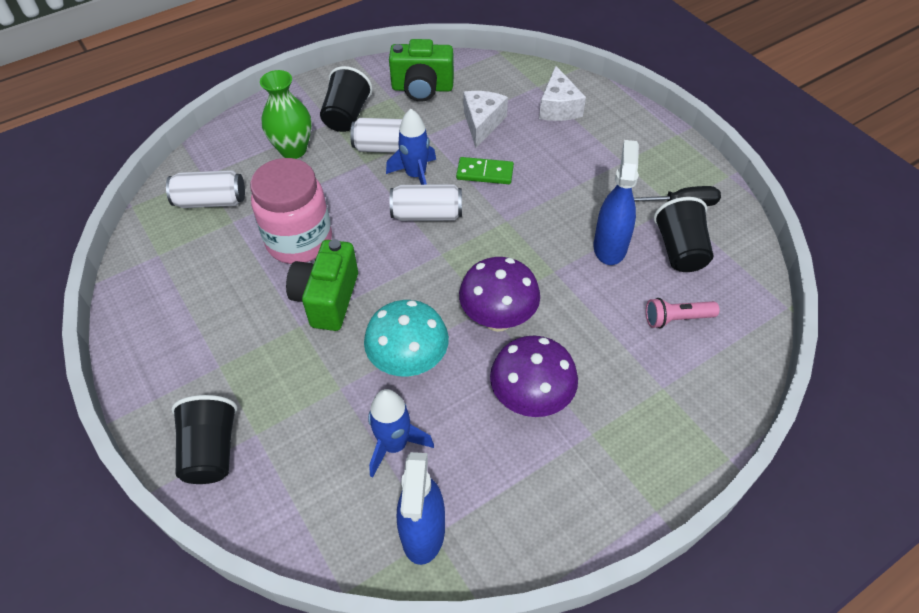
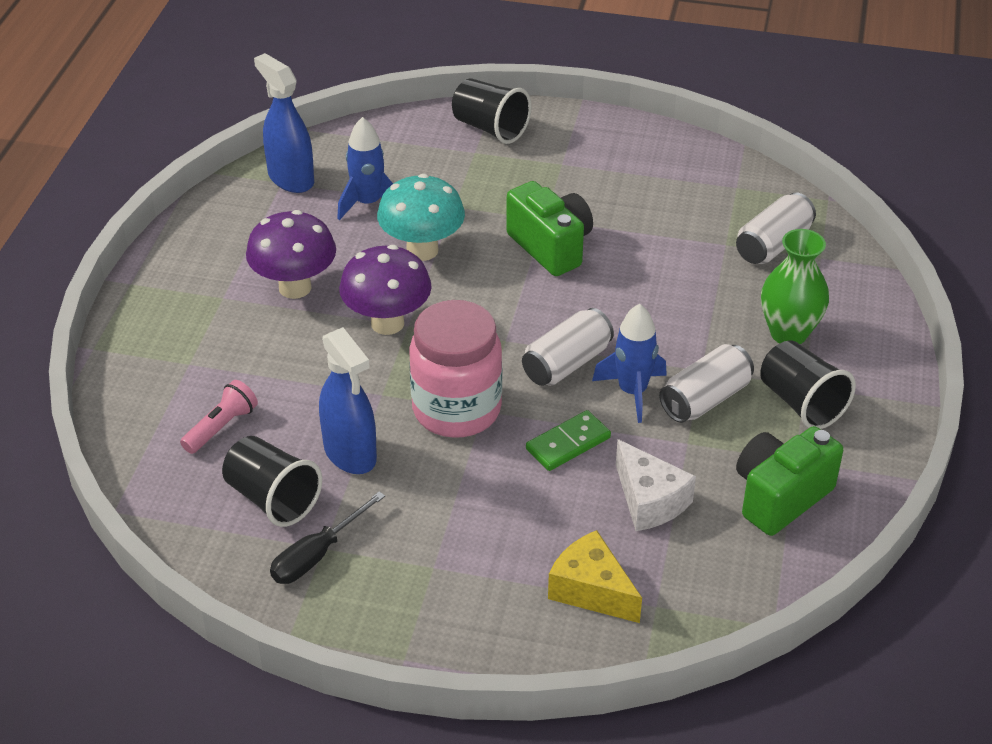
camera: 135 degrees right, 10 degrees down
(299, 241) = (643, 268): pink jar -> pink jar (456, 409)
(558, 107) = (591, 590): white cheese -> yellow cheese

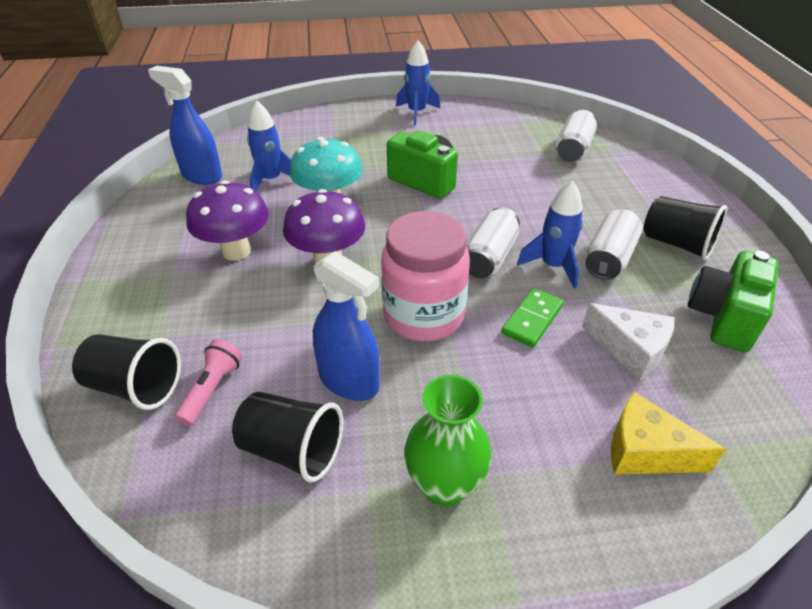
camera: 20 degrees left, 0 degrees up
(317, 555) = (365, 500): black screwdriver -> none
(490, 128) = (338, 119): black cup -> black cup (136, 386)
(600, 139) = (417, 113): none -> blue rocket
(788, 333) = (628, 200): green vase -> green vase (444, 485)

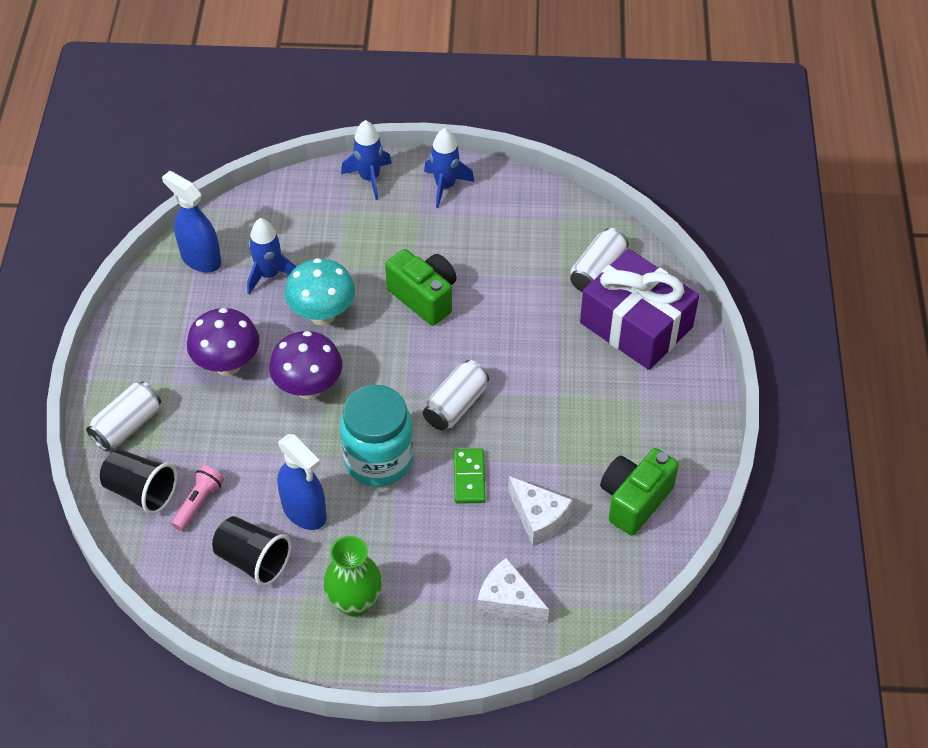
camera: 10 degrees right, 10 degrees up
(423, 315) = (378, 460): pink jar -> turquoise jar
(532, 320) = (469, 477): green domino -> green domino turned 45 degrees counterclockwise
(553, 266) = (510, 424): blue rocket -> blue rocket (369, 178)
(609, 258) = (566, 422): white can -> white can (127, 426)
(629, 180) = (636, 325): none -> purple gift
(645, 451) = (508, 601): yellow cheese -> white cheese
(677, 244) = (639, 415): black cup -> none

